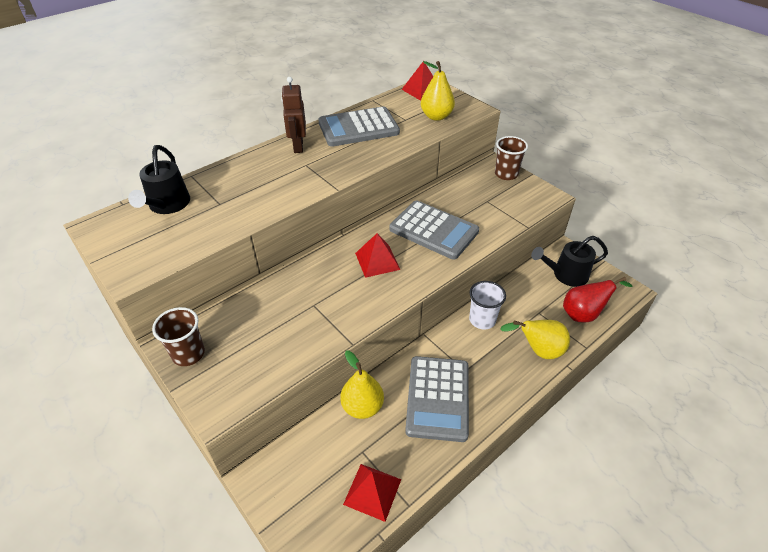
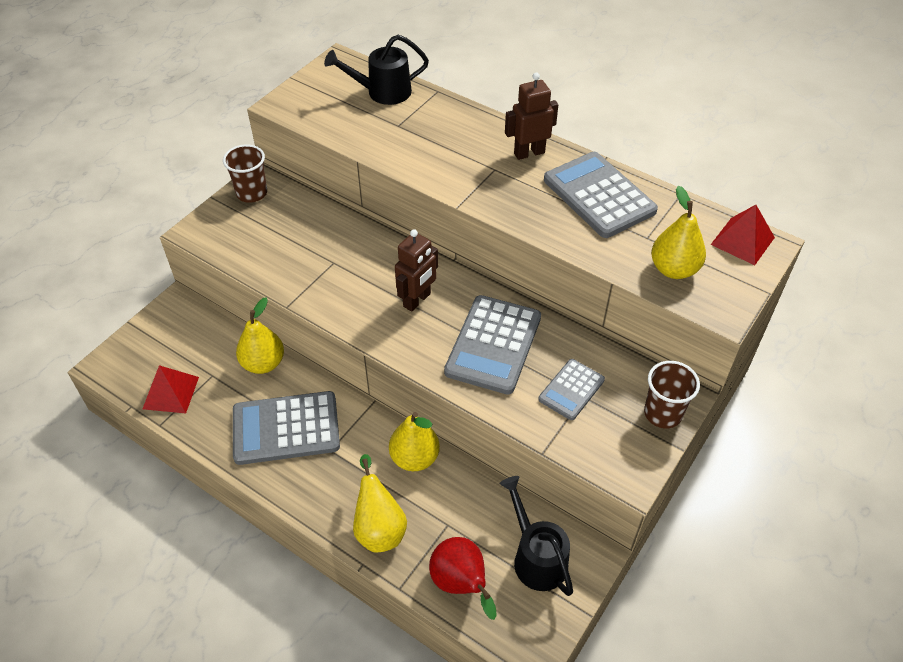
camera: 75 degrees right, 5 degrees up
(377, 261) = (417, 300): red pyramid -> brown robot
(481, 204) = (571, 390): none -> grey calculator
(482, 320) = (415, 458): white cup -> yellow pear

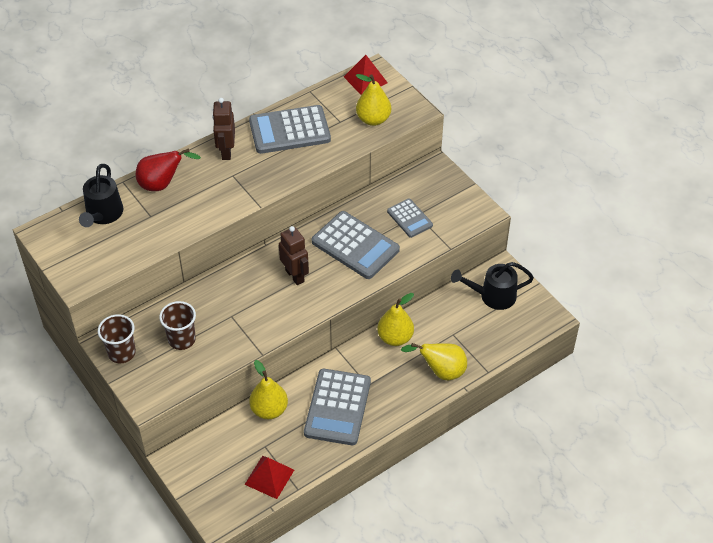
camera: 70 degrees left, 0 degrees up
(461, 584) = (496, 339): red pear -> red pear (162, 184)
(662, 413) = (446, 182): brown cup -> brown cup (182, 339)

